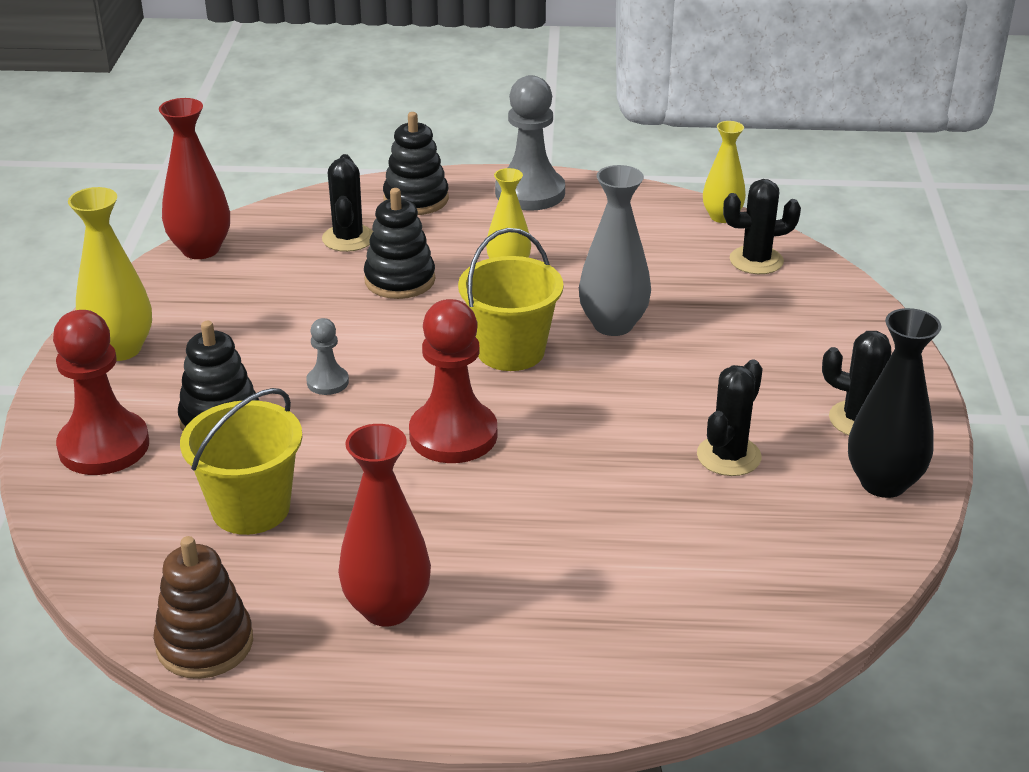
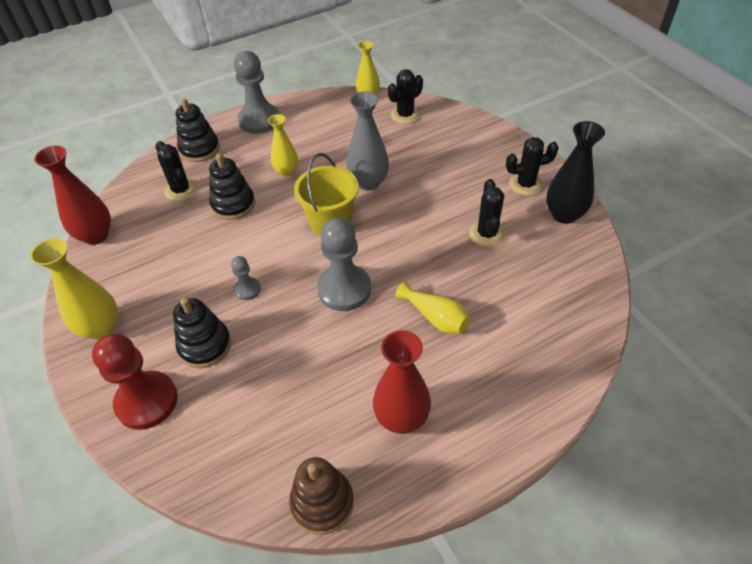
camera: 30 degrees left, 15 degrees up
(251, 508) = (272, 396): yellow bucket -> none
(453, 435) = (344, 289): red pawn -> grey pawn
(546, 521) = (435, 317): none -> yellow vase

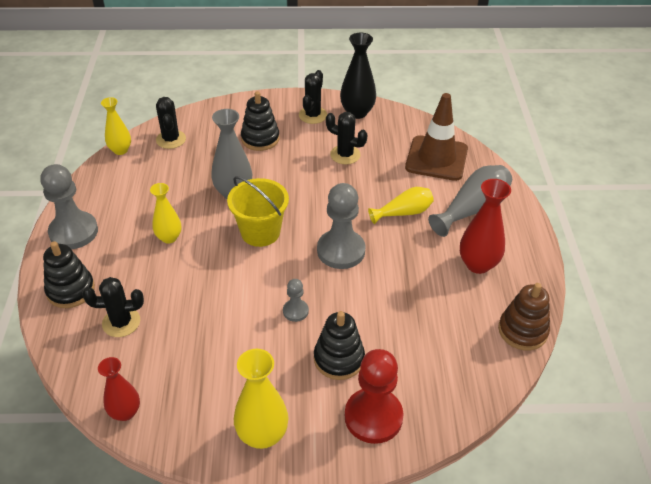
camera: 65 degrees left, 5 degrees down
(96, 235) = (125, 412): red vase -> red vase, size x0.66
(233, 204) = (179, 288): black stacking toy -> black stacking toy (260, 139)
(490, 380) = (472, 209): none -> grey vase
(550, 312) = (436, 158): none -> brown traffic cone

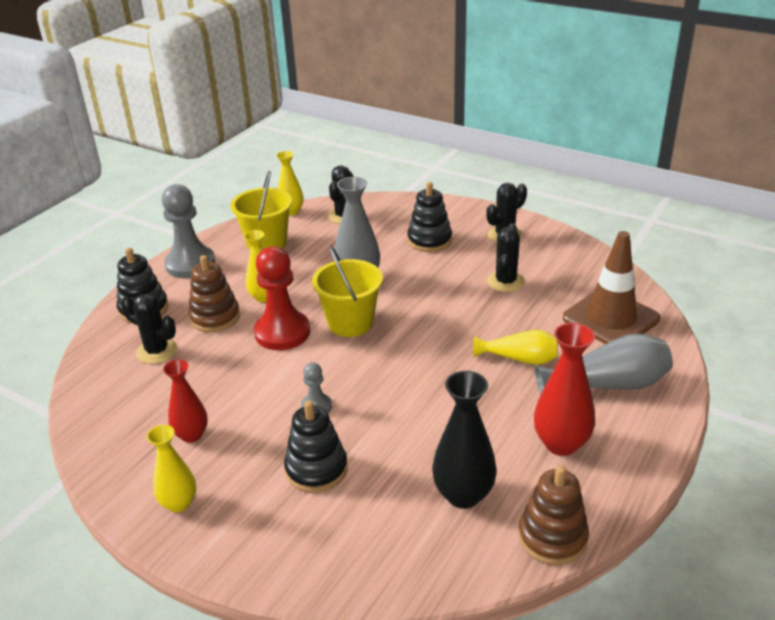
camera: 35 degrees right, 10 degrees down
(125, 412) = (89, 426): red vase -> red vase (191, 435)
(126, 187) = (267, 243): none -> yellow bucket
(144, 272) = (215, 317): none -> brown stacking toy
(262, 435) = (179, 503): yellow vase -> yellow vase, size x0.66
(341, 251) = (415, 369): grey pawn -> none
(345, 155) = (505, 282): black cactus -> black cactus turned 45 degrees clockwise
(357, 112) = (557, 246): black vase -> black vase (463, 495)
(373, 417) = (298, 541): red pawn -> red pawn (282, 332)

